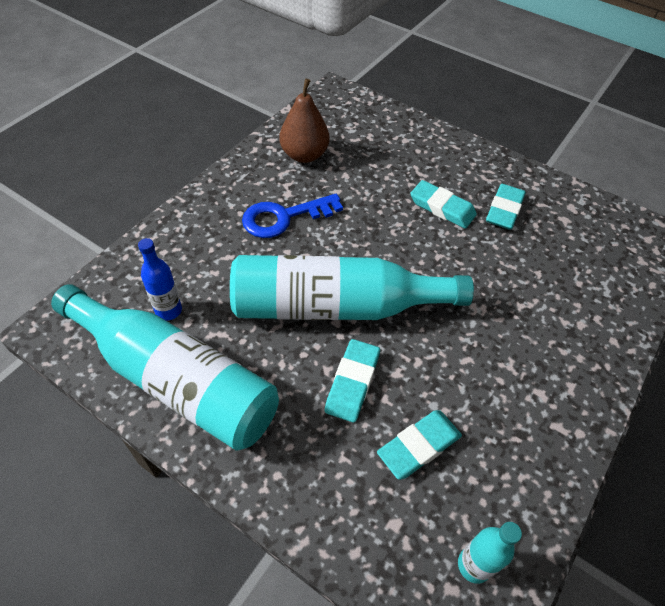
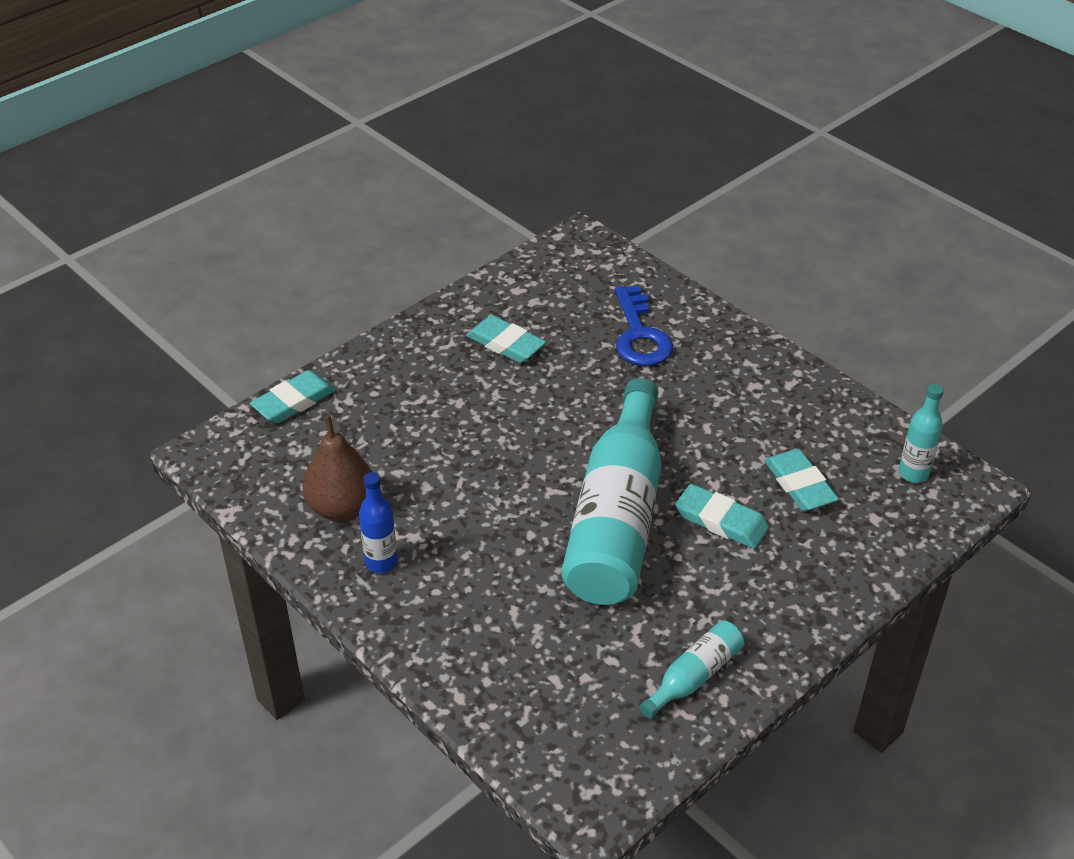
camera: 75 degrees left, 10 degrees down
(168, 310) = (591, 678): blue bottle -> blue bottle (381, 562)
(175, 379) = (694, 676): turquoise bottle -> turquoise bottle, size x0.44
(284, 217) = (459, 546): blue key -> blue key (640, 335)
(442, 208) = (486, 394): turquoise eraser -> turquoise eraser (294, 401)

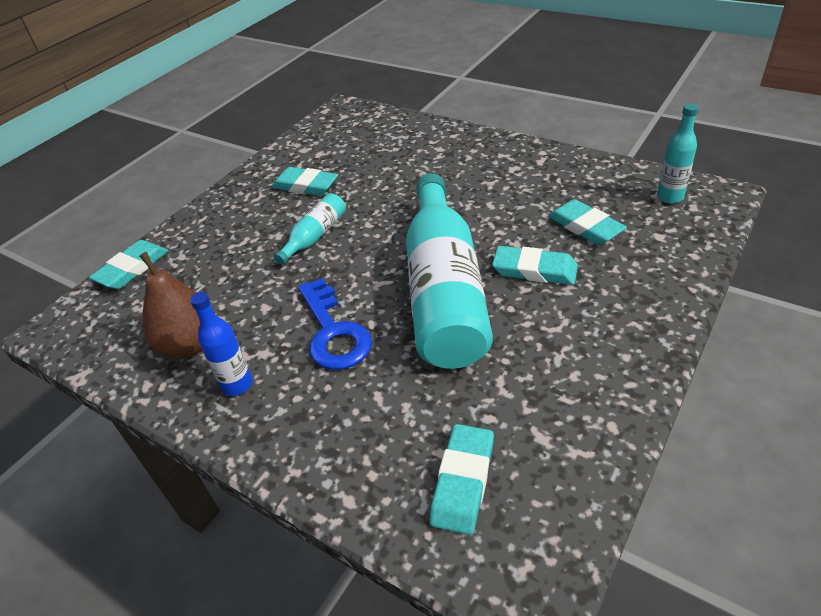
camera: 10 degrees left, 0 degrees up
(566, 708) = (463, 481): none -> turquoise eraser
(640, 335) = (410, 156): blue key -> blue key (333, 332)
(694, 676) = (574, 412): turquoise bottle -> turquoise bottle (315, 236)

